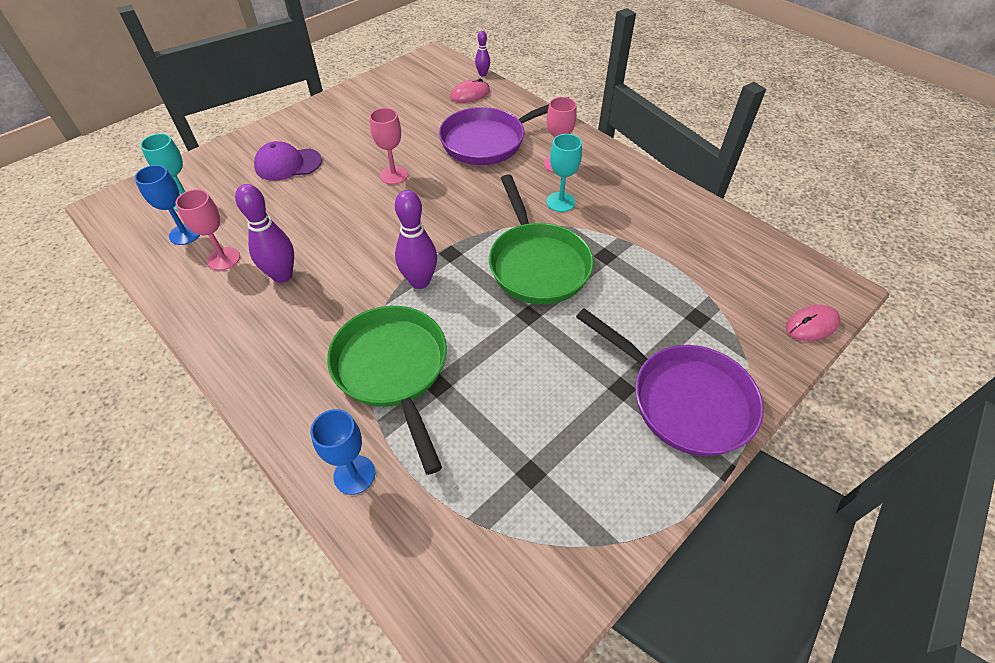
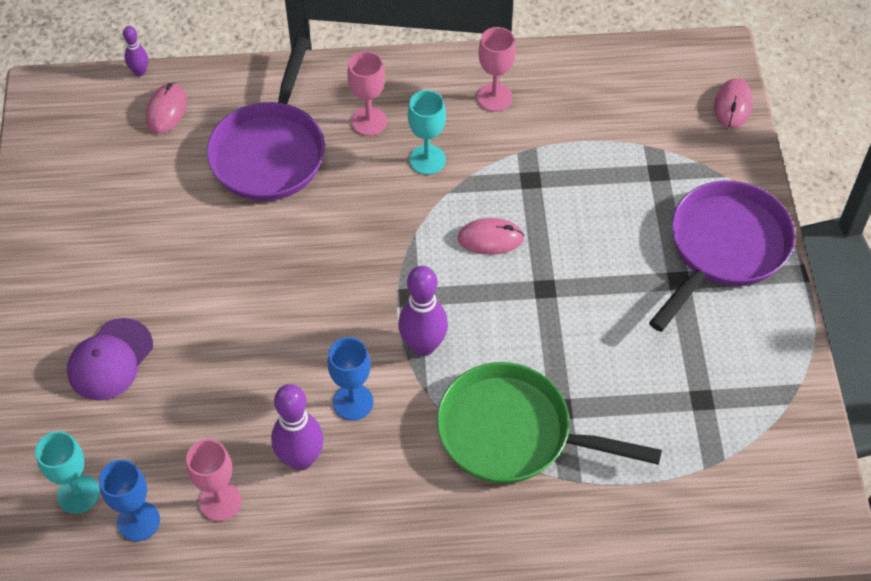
camera: 50 degrees left, 5 degrees up
(354, 475) = (599, 525): blue goblet -> blue goblet (353, 402)
(393, 175) = (238, 271): pink goblet -> pink goblet (494, 97)
(537, 264) = (490, 238): green pan -> pink mouse
(683, 400) = (724, 248): purple pan -> purple pan turned 45 degrees counterclockwise

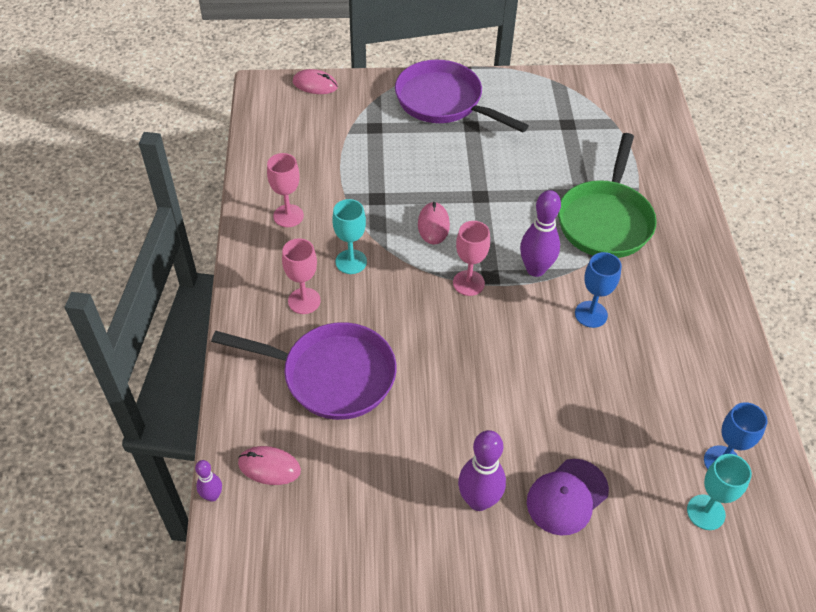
camera: 90 degrees left, 5 degrees down
(110, 360) = (567, 497): purple cap -> purple cap turned 105 degrees clockwise
(220, 501) = (693, 402): pink goblet -> pink goblet (468, 283)
(301, 459) = (646, 348): purple bowling pin -> purple bowling pin (478, 500)

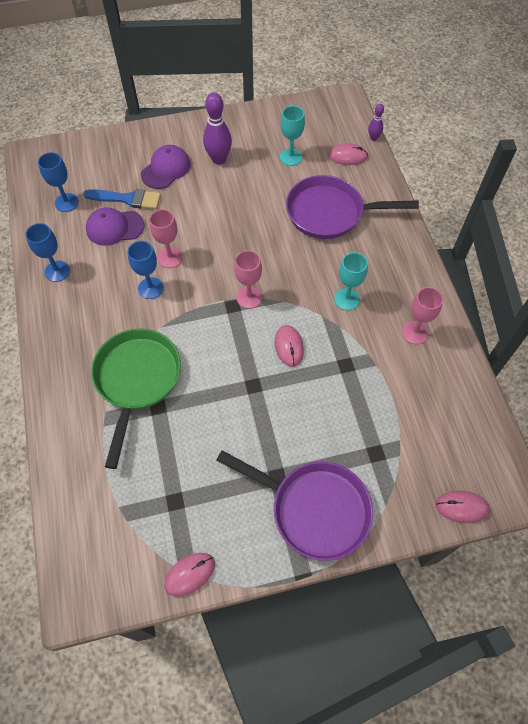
camera: 170 degrees right, 10 degrees up
(304, 301) = (370, 261): pink goblet -> pink goblet (170, 258)
(535, 269) = (196, 319): purple bowling pin -> none
(557, 81) = (190, 574): none -> pink mouse
(628, 451) = (127, 199): none -> blue brush
(644, 407) = (114, 227): none -> purple cap
(705, 512) = (82, 174): turquoise goblet -> turquoise goblet (290, 157)
(716, 356) = (57, 271): none -> blue goblet

